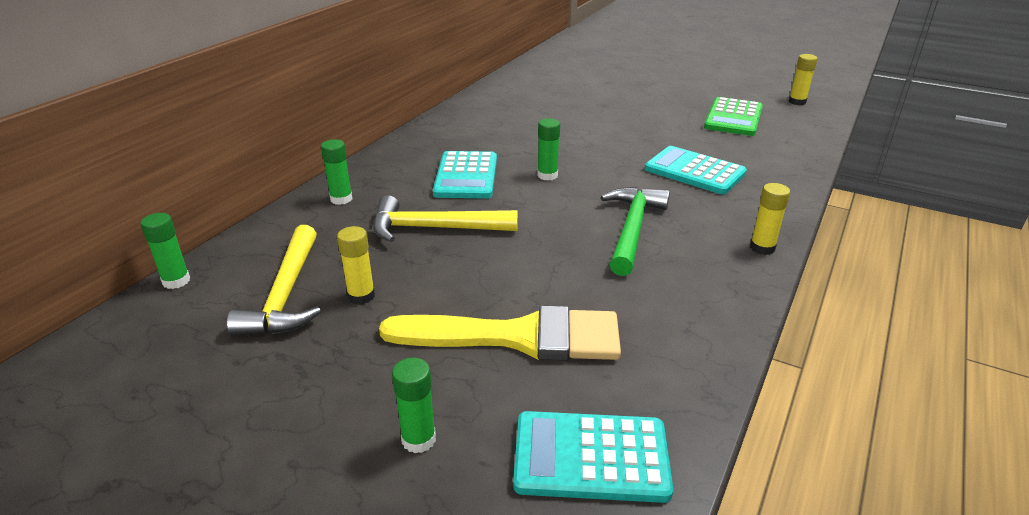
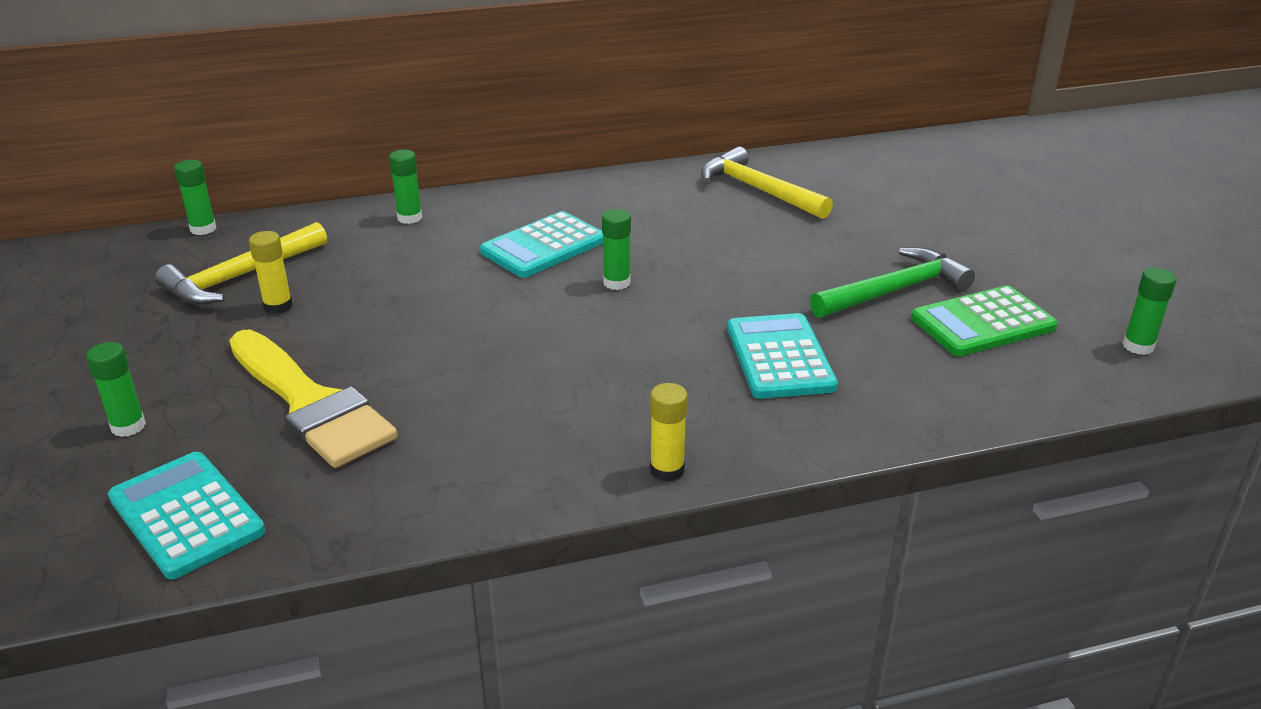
camera: 45 degrees right, 0 degrees up
(435, 228) = (426, 281): yellow hammer -> yellow hammer (758, 190)
(632, 229) = (582, 376): green hammer -> green hammer (894, 290)
(797, 102) = (1138, 346): yellow glue stick -> green glue stick

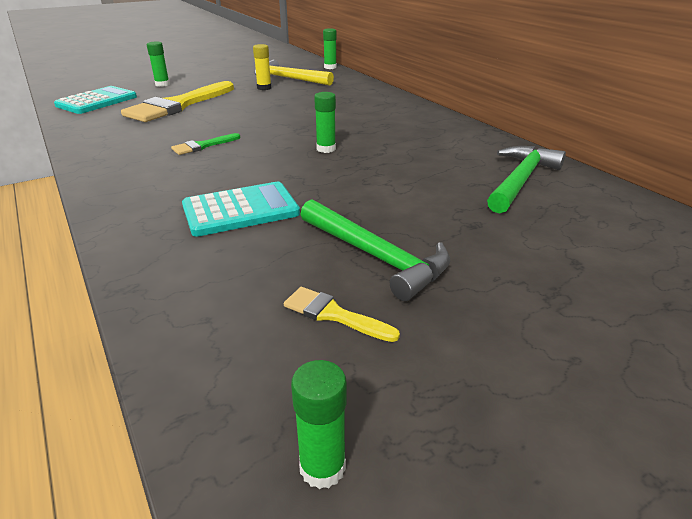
camera: 75 degrees right, 0 degrees up
(409, 218) = (372, 95): green glue stick -> none
(544, 246) = (361, 126): turquoise calculator -> none
(550, 380) = (203, 146): none -> green brush
(667, 470) = (102, 185): yellow glue stick -> none
(758, 190) = (520, 180): yellow hammer -> green hammer
(983, 323) = (333, 314): green calculator -> yellow brush

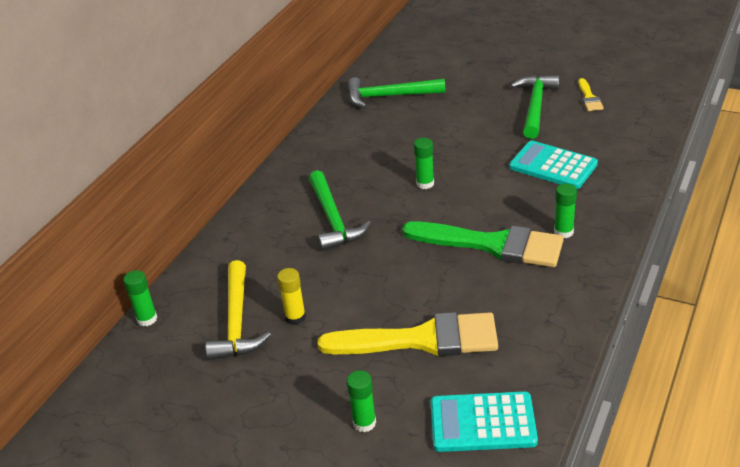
camera: 120 degrees left, 5 degrees up
(203, 146) = (492, 244): green brush -> green brush, size x2.26
(322, 467) = (649, 71): green glue stick -> green glue stick (563, 232)
(338, 113) = (333, 219): none -> green hammer

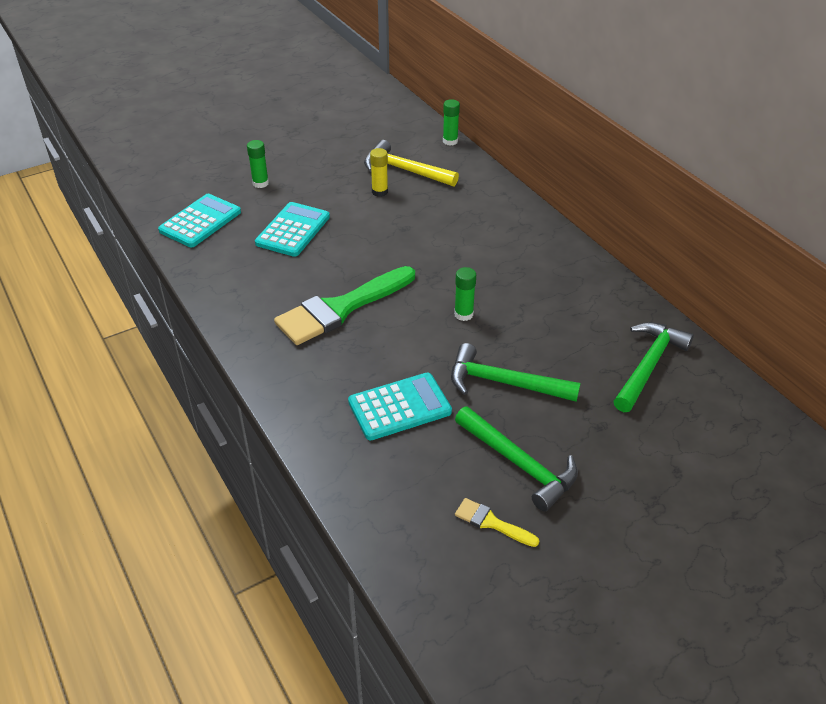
camera: 120 degrees right, 5 degrees up
(333, 219) = (469, 247): green hammer -> green hammer (504, 383)
(421, 339) = (293, 230): yellow brush -> turquoise calculator
(563, 232) = (306, 355): green glue stick -> none

